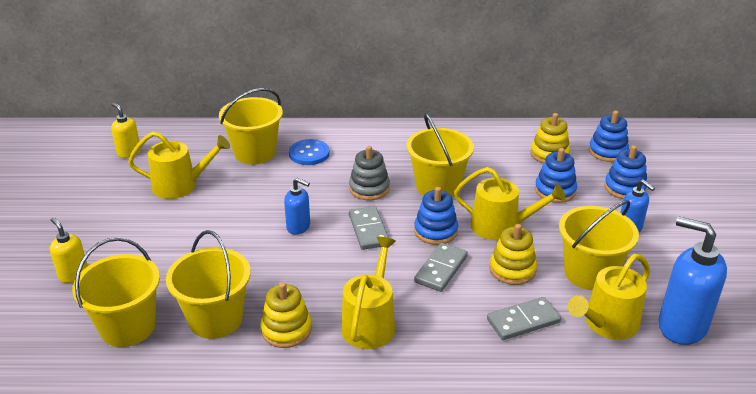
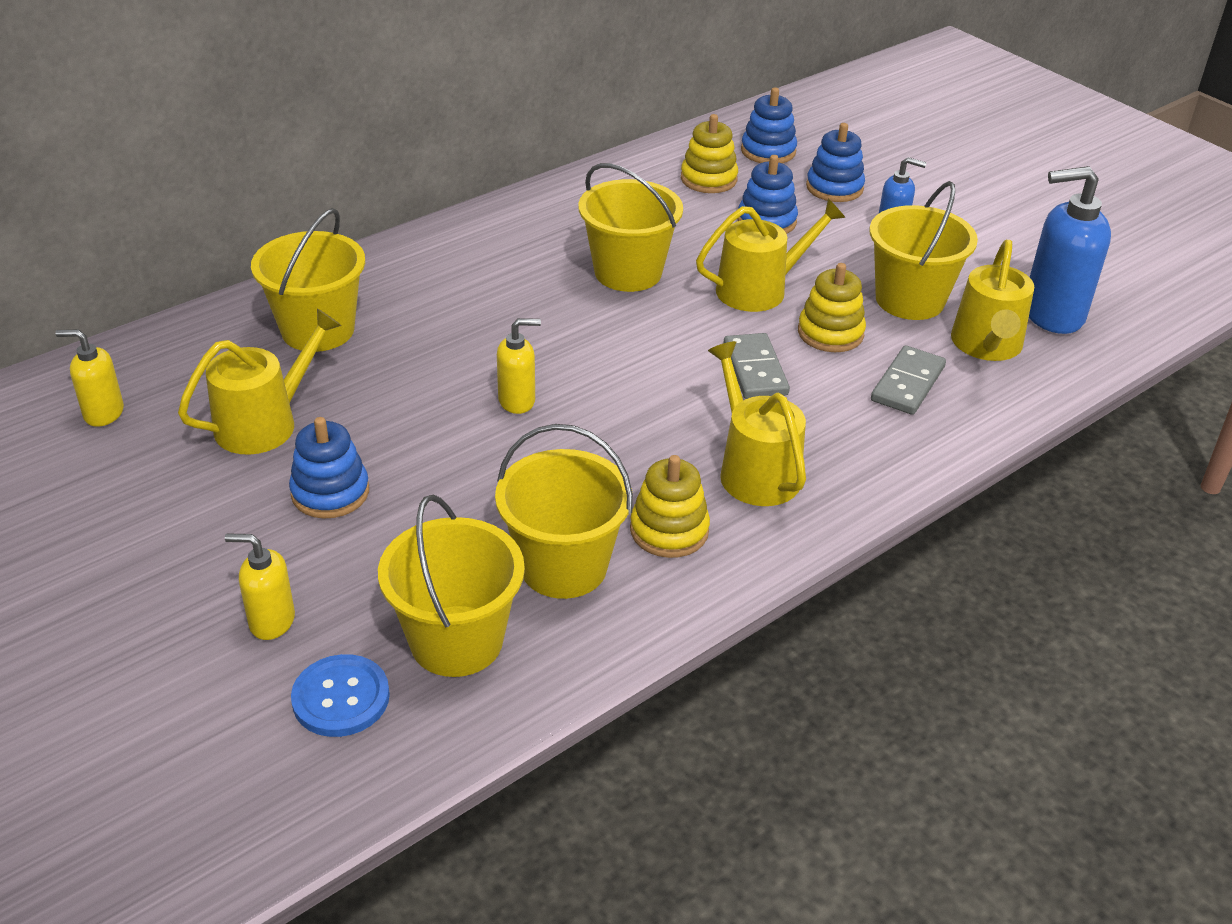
camera: 40 degrees left, 5 degrees up
(298, 227) = (517, 401): blue soap dispenser -> yellow soap dispenser
(309, 153) = (401, 299): blue button -> blue button (341, 698)
(369, 188) = (545, 311): grey stacking toy -> none
(369, 230) = (612, 363): grey domino -> none
(435, 231) = (693, 328): blue stacking toy -> blue stacking toy (330, 492)

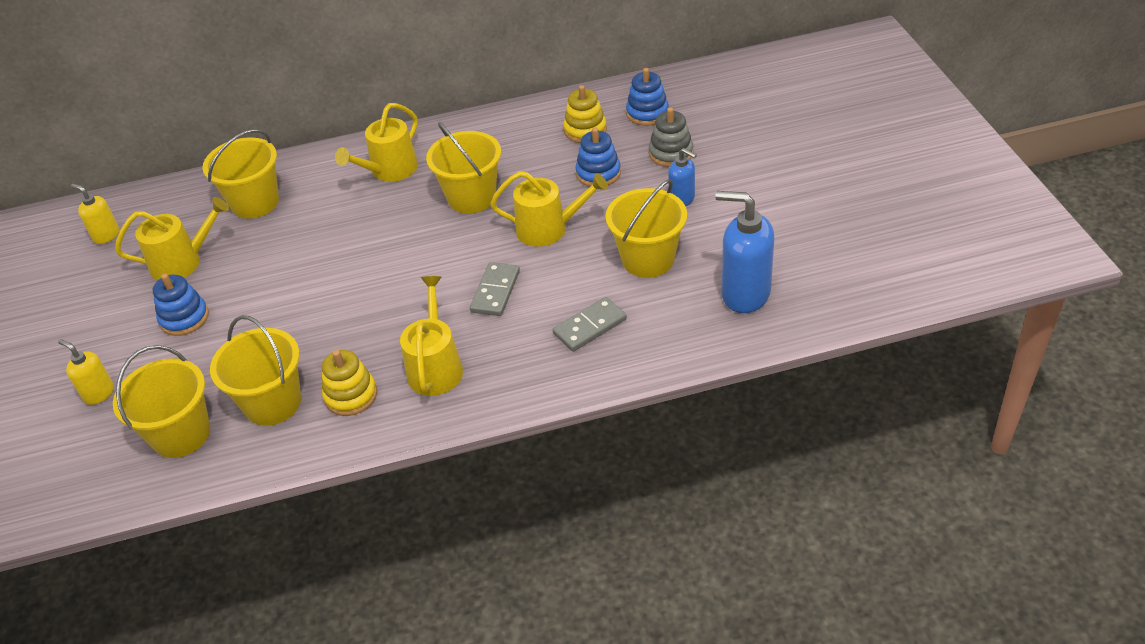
camera: 30 degrees right, 5 degrees up
(341, 698) = (100, 451): blue button -> none
(517, 401) = (331, 280): yellow soap dispenser -> none
(830, 333) = (569, 274): yellow stacking toy -> none
(834, 188) = (671, 153): blue stacking toy -> grey stacking toy
(987, 345) = (673, 309): yellow watering can -> yellow watering can (390, 170)

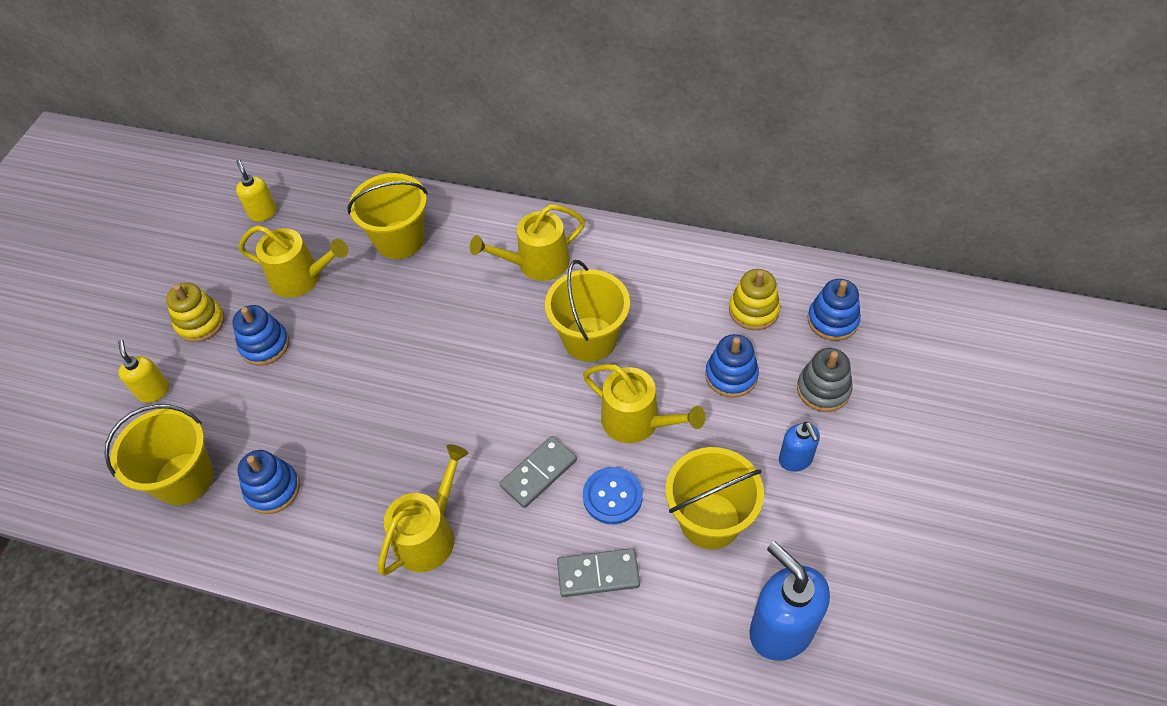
camera: 30 degrees right, 10 degrees up
(273, 403) = (273, 489): yellow bucket -> blue stacking toy
(351, 395) = (339, 522): yellow stacking toy -> yellow stacking toy (200, 322)
(564, 279) = (612, 496): none -> blue button

